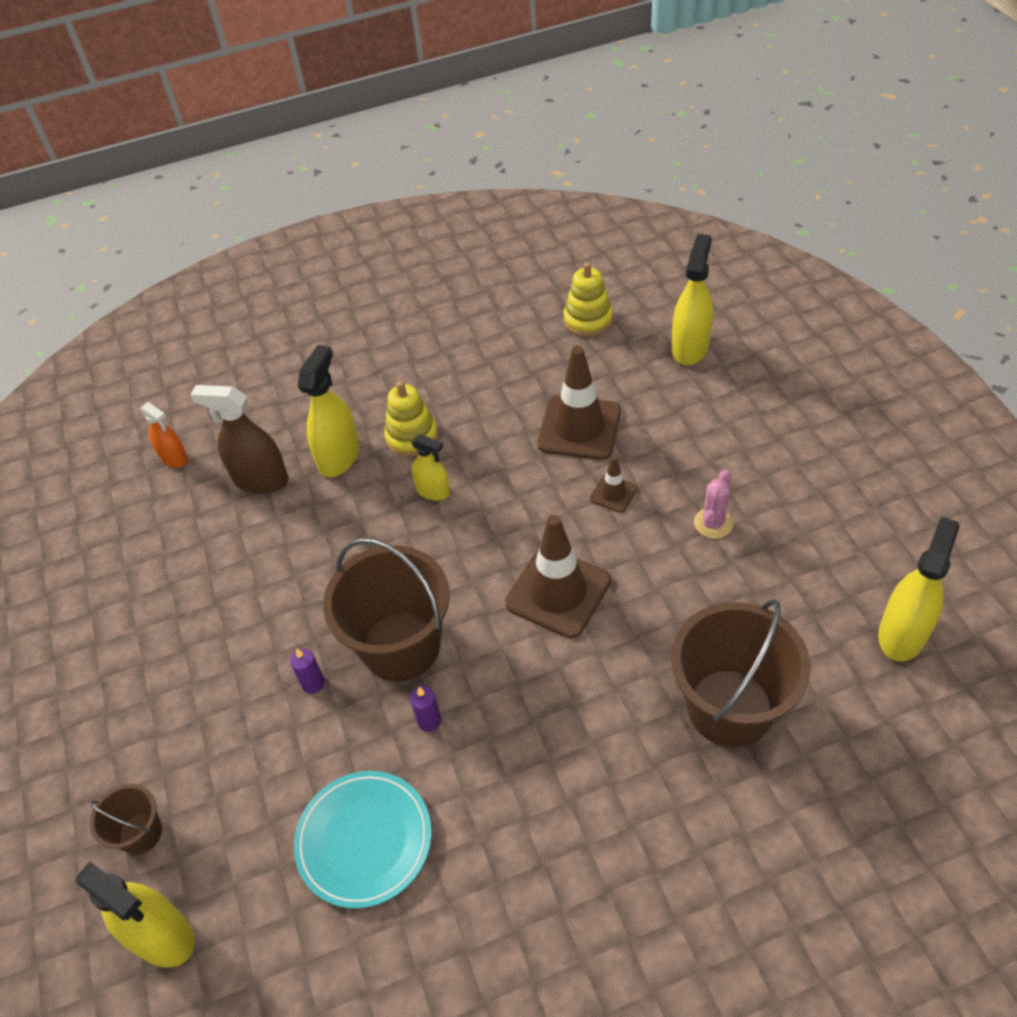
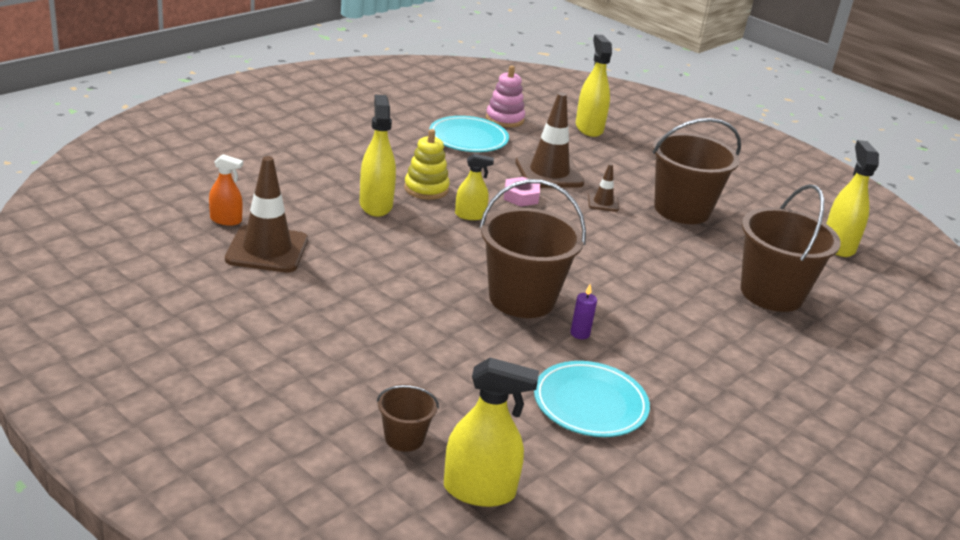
camera: 35 degrees left, 20 degrees down
(260, 480) = (319, 224): brown spray bottle -> none
(313, 683) = (471, 329): purple candle -> none
(515, 467) = (521, 197): none -> pink nut
(519, 352) = (468, 138): none -> turquoise plate
(558, 592) = (610, 255): brown traffic cone -> brown traffic cone (267, 250)
(588, 320) = (504, 119): yellow stacking toy -> pink stacking toy
(713, 523) = (682, 210): pink cactus -> brown bucket

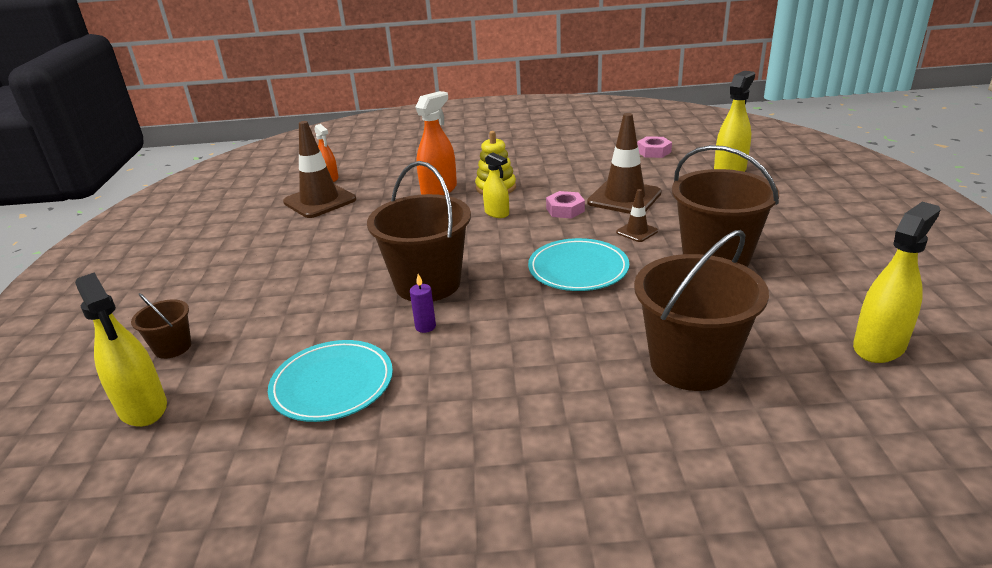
camera: 50 degrees right, 0 degrees up
(376, 205) = (439, 190): yellow spray bottle -> orange spray bottle
(468, 138) = (595, 160): turquoise plate -> turquoise plate (578, 269)
(504, 119) = (654, 151): pink stacking toy -> pink nut

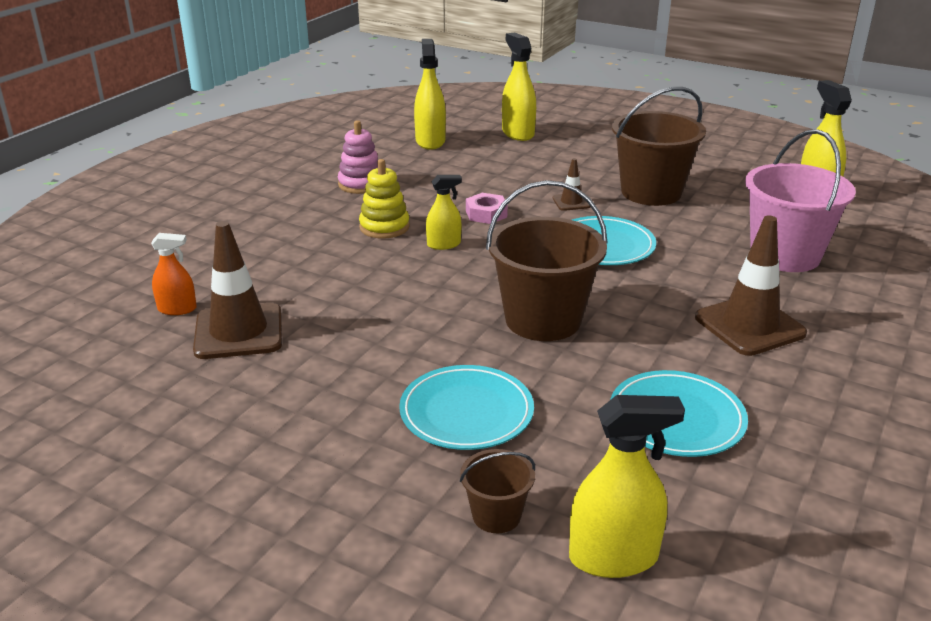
camera: 60 degrees left, 0 degrees up
(282, 298) = (466, 412): none -> turquoise plate
(425, 327) = (623, 343): purple candle -> none
(439, 190) = (338, 255): orange spray bottle -> none
(547, 159) = (361, 184): none -> pink stacking toy
(624, 198) = (502, 184): brown traffic cone -> brown traffic cone (749, 325)
(654, 151) = (430, 141): pink nut -> yellow spray bottle
(691, 364) = (785, 255): brown bucket -> pink bucket

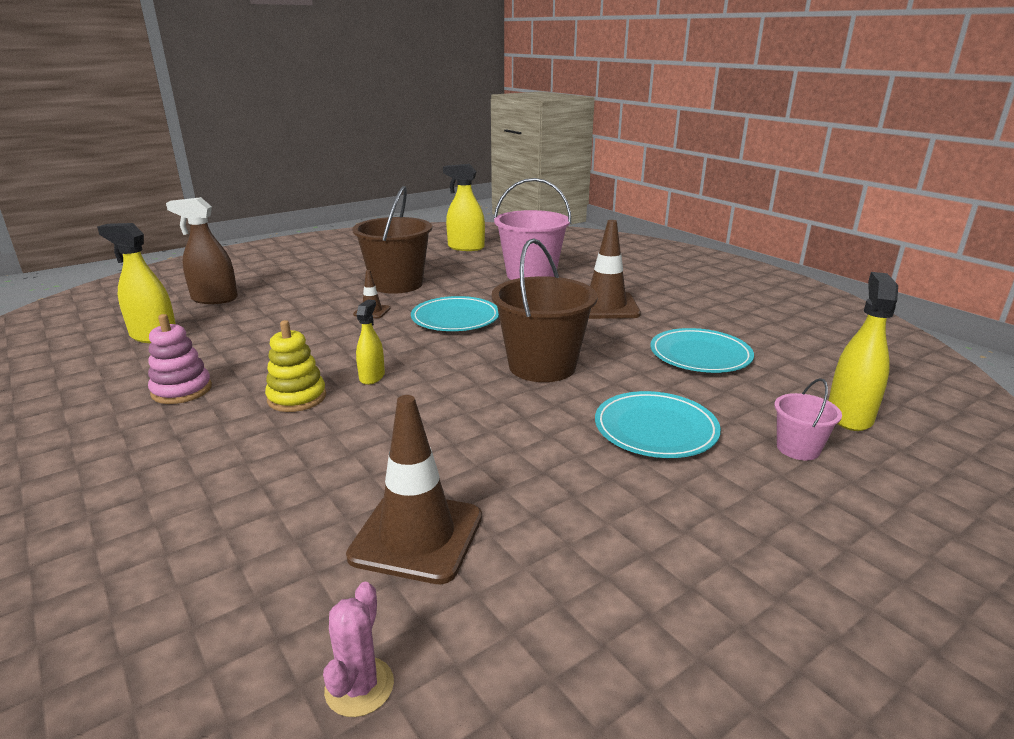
camera: 65 degrees left, 5 degrees down
(101, 354) = (359, 687): none -> pink cactus
(177, 309) = (309, 583): orange spray bottle -> none
(486, 214) = (342, 346): pink nut -> none
(496, 515) = (798, 448): brown bucket -> pink bucket
(518, 133) = (214, 299): yellow spray bottle -> brown spray bottle

